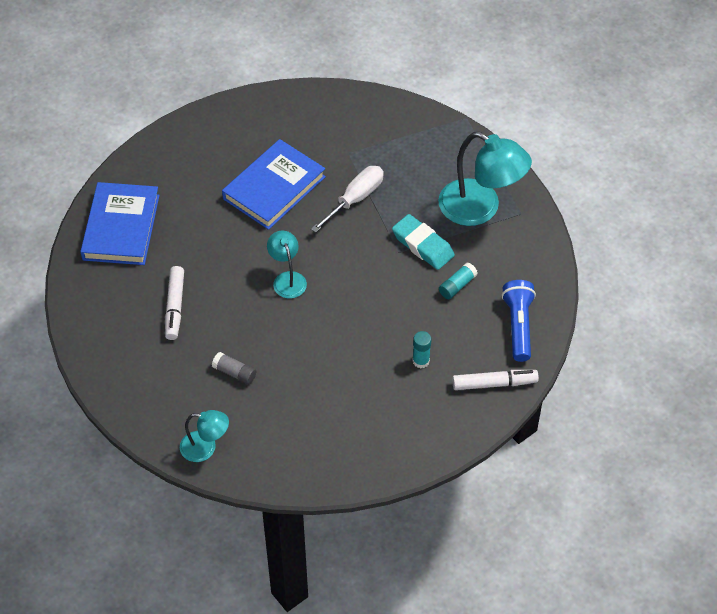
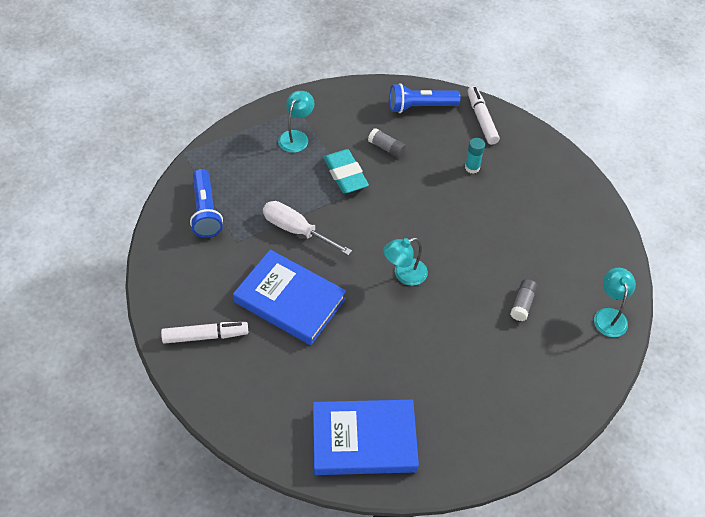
camera: 100 degrees left, 0 degrees up
(175, 307) = (458, 368): white marker -> white marker (205, 336)
(388, 132) = (206, 211): none -> blue flashlight
(423, 245) = (345, 174): turquoise eraser -> turquoise eraser turned 60 degrees counterclockwise
(457, 286) = (386, 148): turquoise glue stick -> grey glue stick
(480, 209) = (296, 137): turquoise lamp -> turquoise lamp, size x0.53

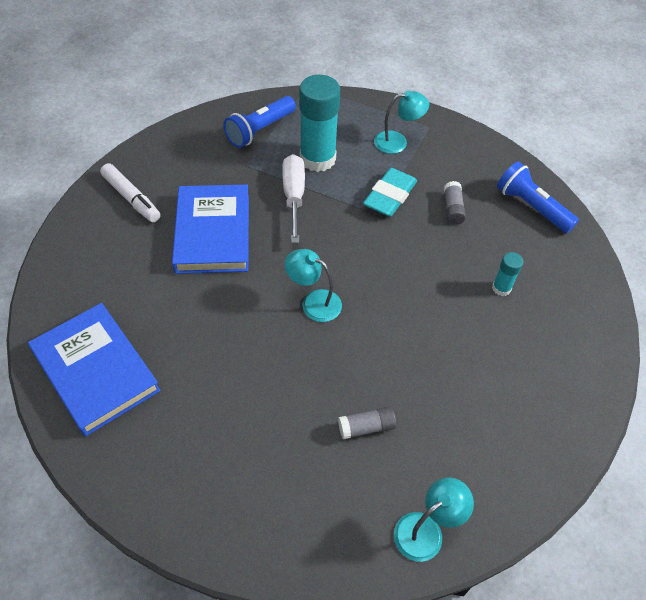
camera: 55 degrees right, 0 degrees up
(270, 194) = (317, 159): none -> turquoise glue stick
(481, 119) = (572, 264): white marker -> none

